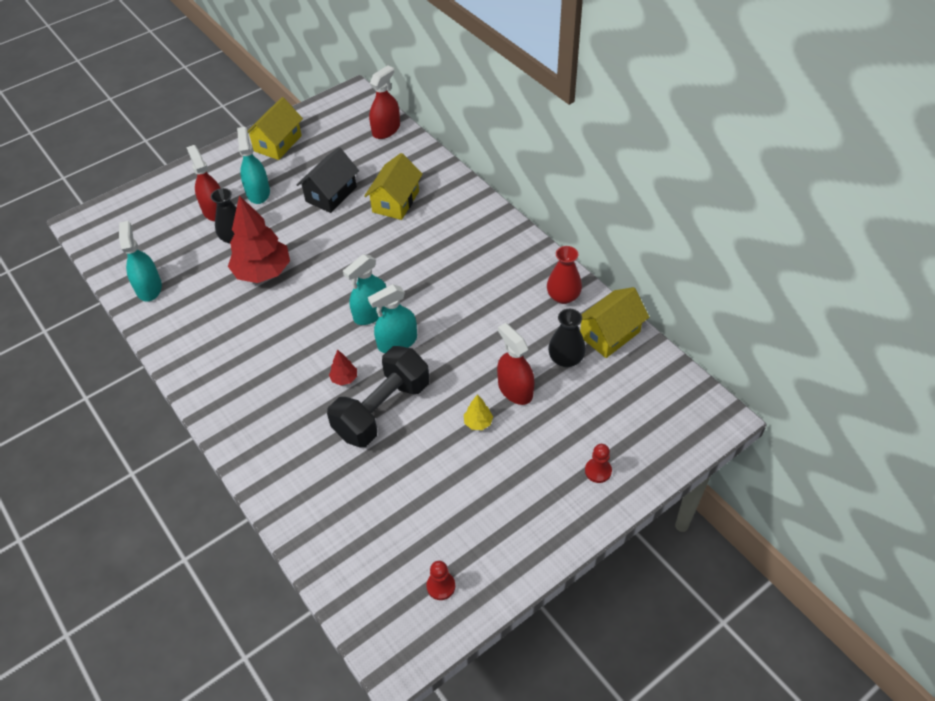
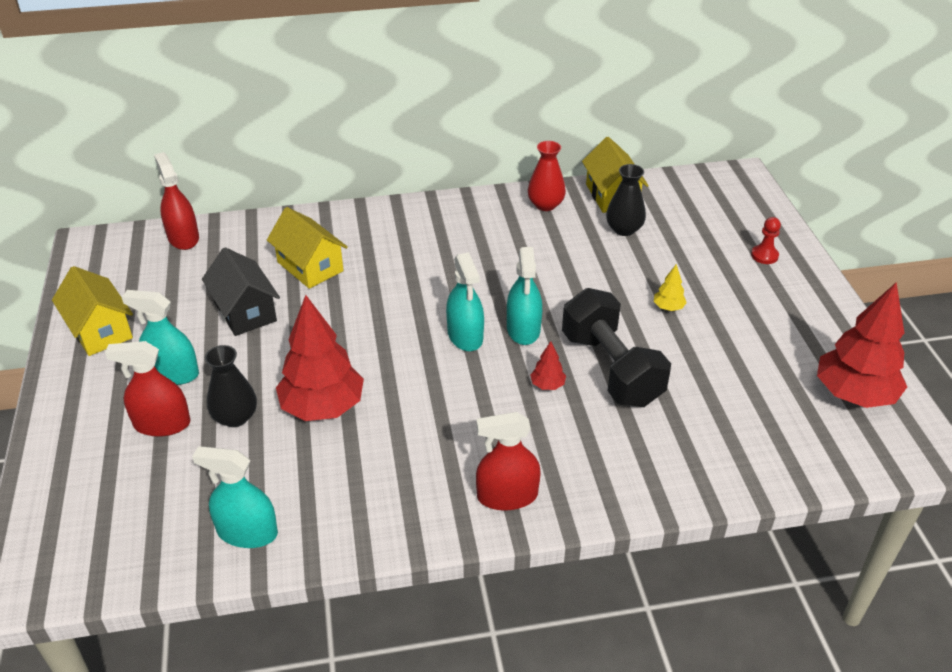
camera: 65 degrees left, 10 degrees down
(441, 586) = (854, 394): red pawn -> red tree
(515, 389) = (641, 271): red spray bottle -> red spray bottle (507, 496)

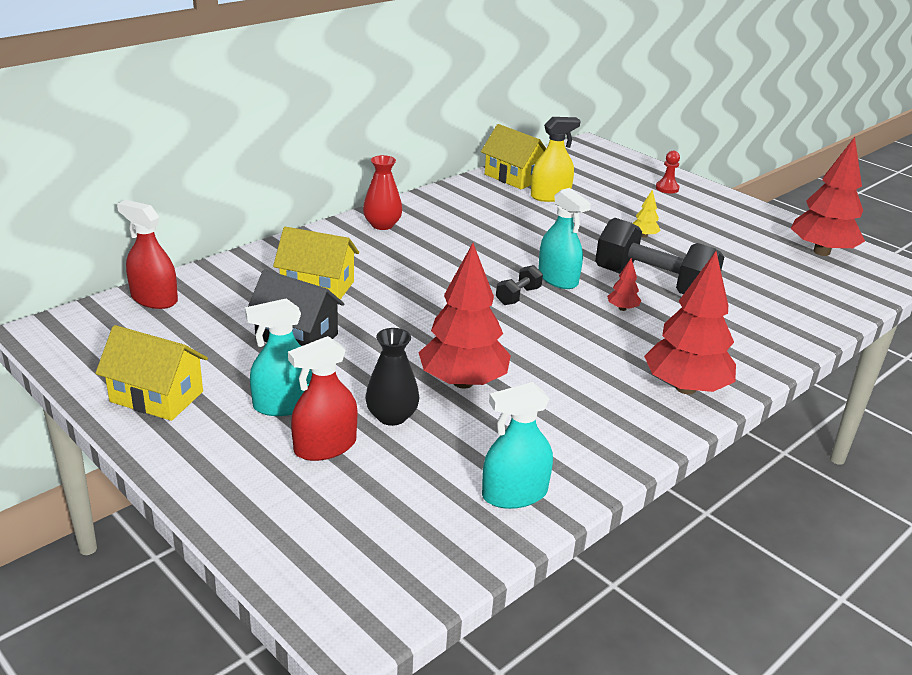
camera: 35 degrees left, 10 degrees down
(465, 336) = (518, 296): turquoise spray bottle -> black dumbbell
(507, 496) = (685, 388): red spray bottle -> red tree
(545, 205) = (469, 194): red vase -> red vase (382, 225)
(624, 229) = (550, 196): black vase -> yellow spray bottle

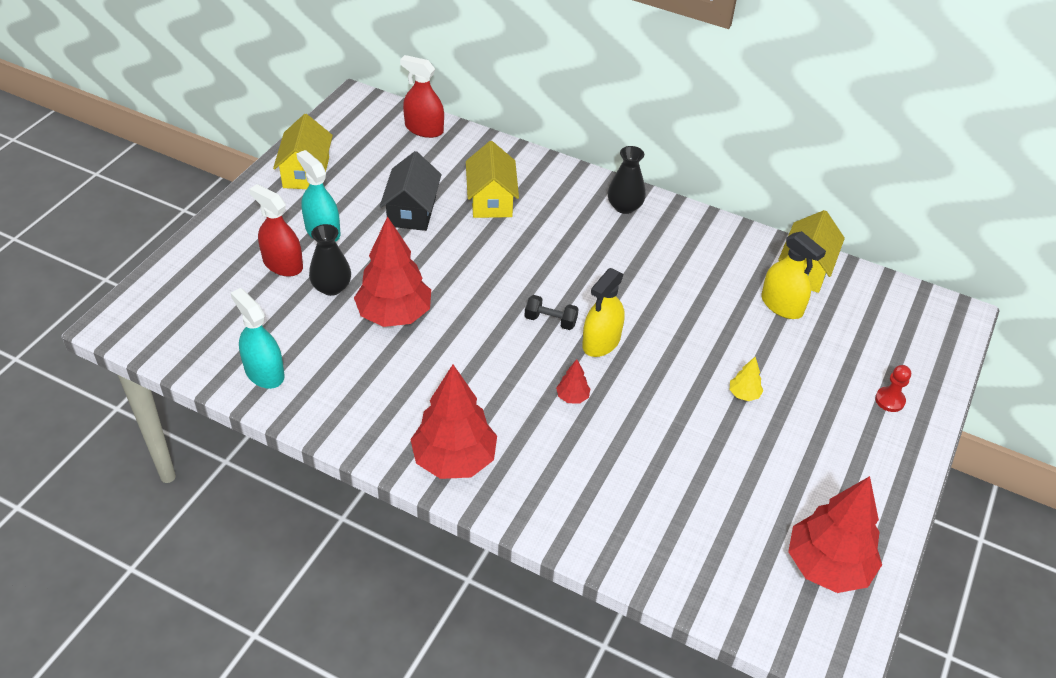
camera: 70 degrees right, 15 degrees up
(154, 299) = (424, 129): red spray bottle -> red spray bottle turned 75 degrees counterclockwise
(382, 225) = (624, 206): red vase -> black vase
(558, 279) = (601, 342): turquoise spray bottle -> yellow spray bottle
(653, 284) = (637, 415): black dumbbell -> none

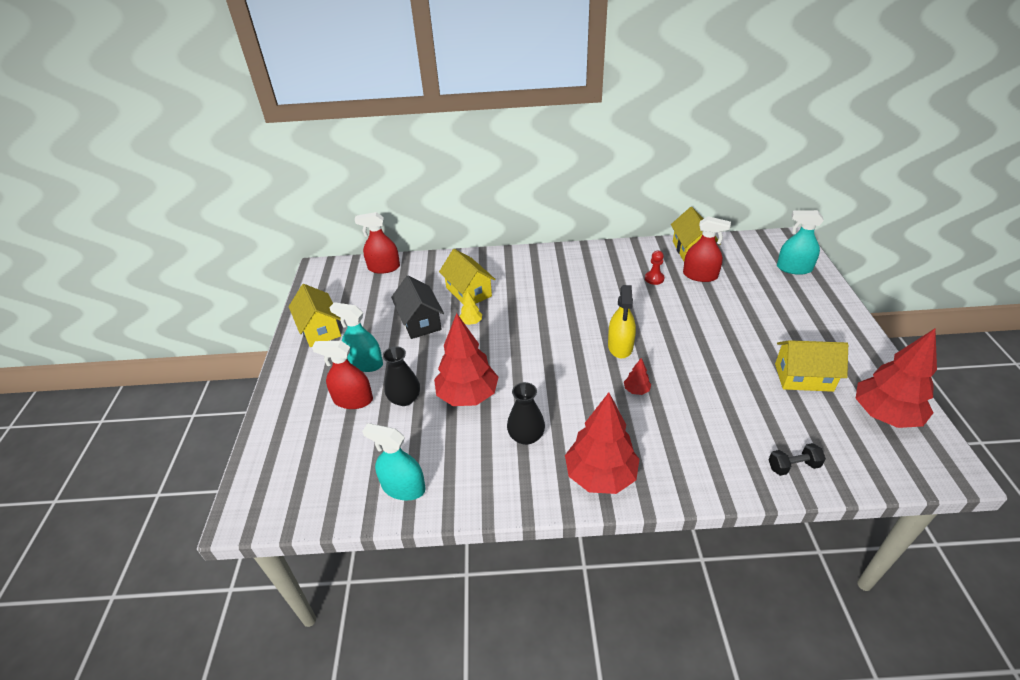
camera: 25 degrees left, 5 degrees down
(550, 321) = (576, 348): black dumbbell -> black dumbbell (793, 466)
(624, 206) = (556, 260): black vase -> black vase (526, 436)
(744, 394) = (732, 336): yellow tree -> yellow tree (471, 322)
(777, 479) = (803, 377): none -> yellow house
(781, 305) = (700, 275): yellow spray bottle -> red spray bottle
(889, 400) = (810, 300): red pawn -> red pawn (654, 278)
(915, 353) = (794, 268): none -> turquoise spray bottle

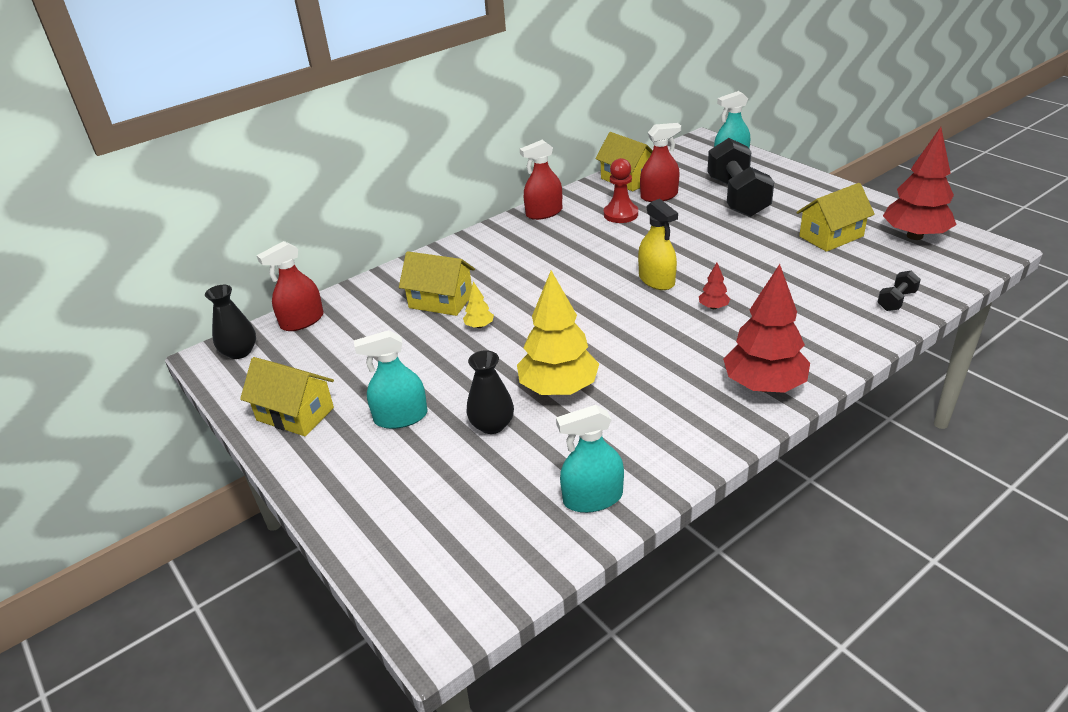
camera: 35 degrees left, 5 degrees down
(353, 400) = (431, 456): red spray bottle -> red spray bottle (544, 213)
(420, 322) = (418, 351): black house -> none
(468, 395) = (558, 388): red tree -> yellow tree
(526, 436) = (660, 391): black vase -> black vase (239, 352)
(654, 278) = (620, 214): red pawn -> red pawn, size x1.54
(762, 304) = (737, 197): none -> black dumbbell

